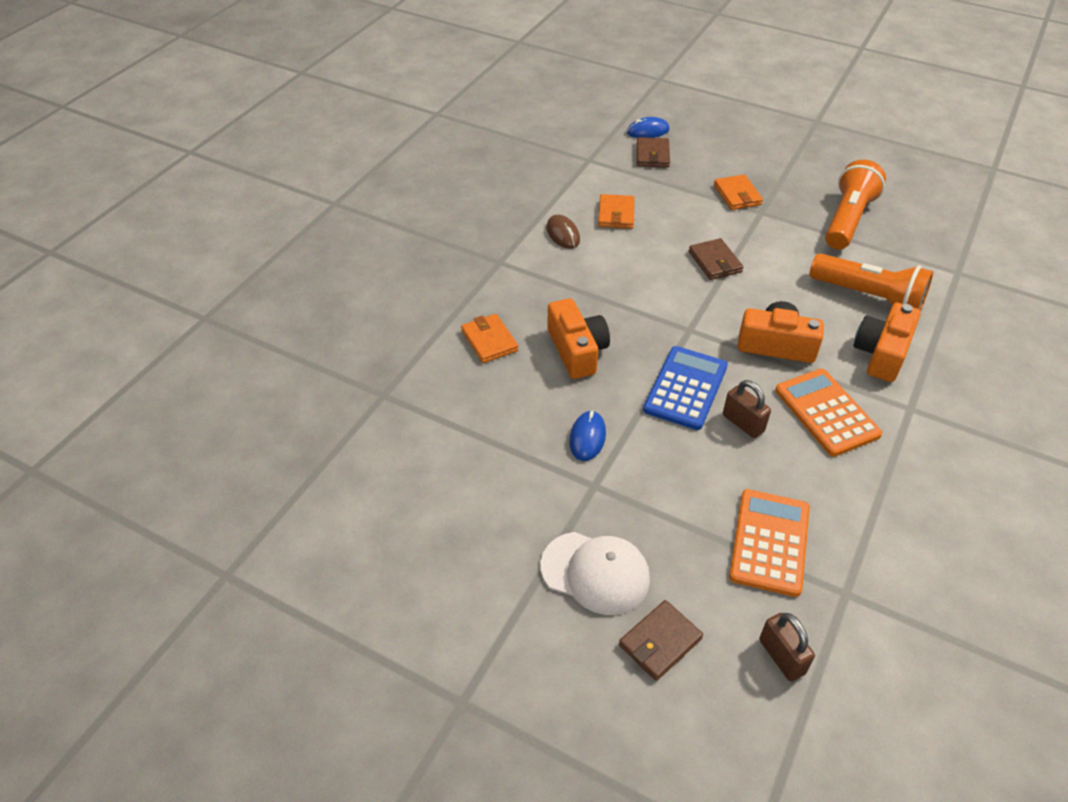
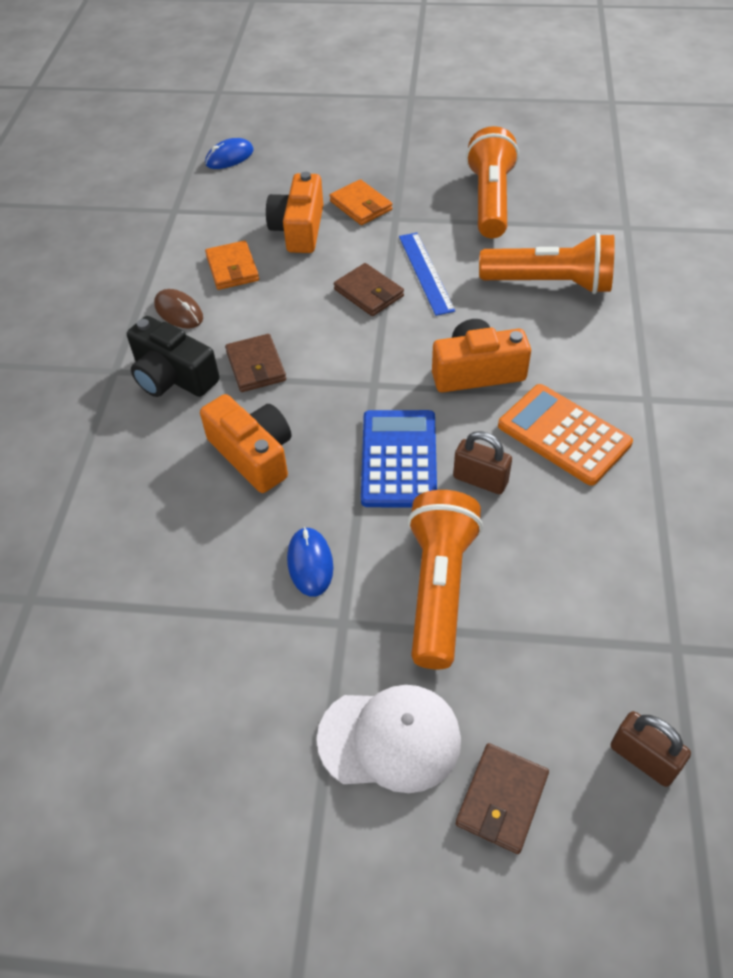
camera: 20 degrees left, 5 degrees up
(489, 341) = (140, 478): orange wallet -> none
(540, 278) = (173, 376): none -> black camera
(652, 155) = (246, 184): brown wallet -> brown wallet (256, 366)
(677, 487) = (439, 588): none -> orange flashlight
(767, 260) = (425, 273): none -> blue ruler
(769, 542) = (570, 618): orange calculator -> none
(881, 353) = (590, 344): orange camera -> orange camera (299, 229)

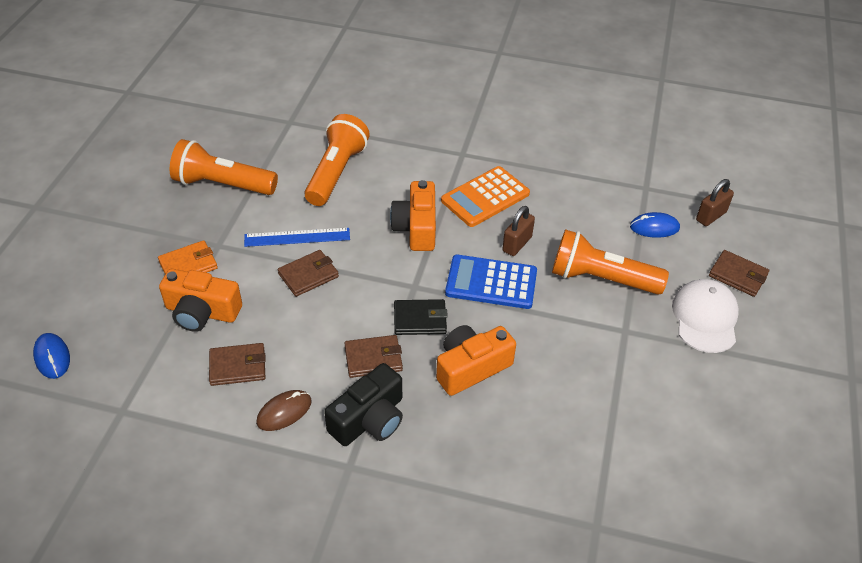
camera: 85 degrees left, 5 degrees down
(232, 268) = (238, 366): orange wallet -> brown wallet
(310, 563) = (576, 343): blue mouse -> blue mouse (654, 227)
(321, 397) = (420, 319): none -> black wallet

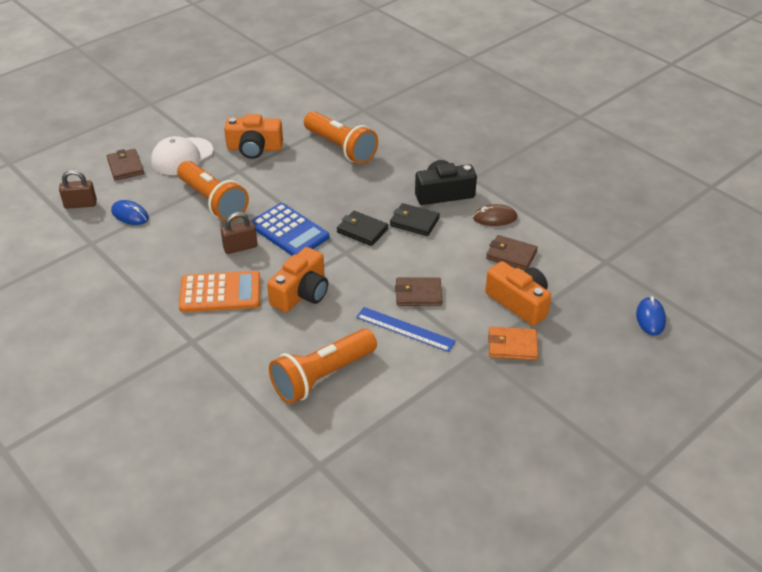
camera: 145 degrees left, 5 degrees down
(223, 184) = (439, 415): orange flashlight -> orange flashlight (340, 148)
(373, 358) = (414, 222): brown wallet -> black wallet
(471, 367) = (356, 192): orange camera -> orange camera (254, 148)

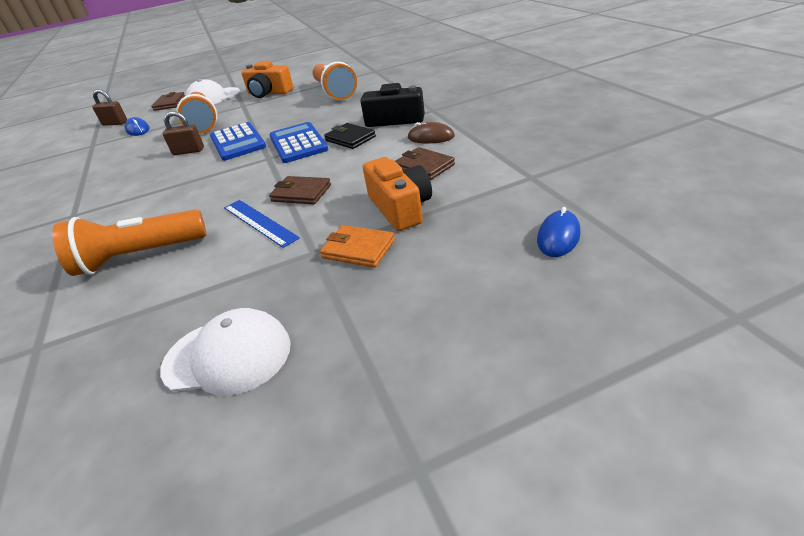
camera: 25 degrees right, 5 degrees down
(220, 292) = (137, 181): orange calculator -> none
(301, 293) = (199, 185): orange camera -> none
(362, 230) = (298, 143): black wallet -> blue calculator
(481, 442) = (228, 356): none -> white cap

